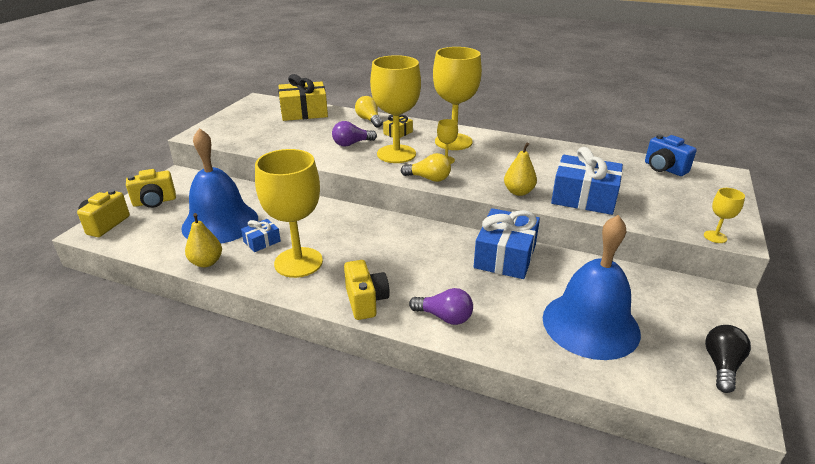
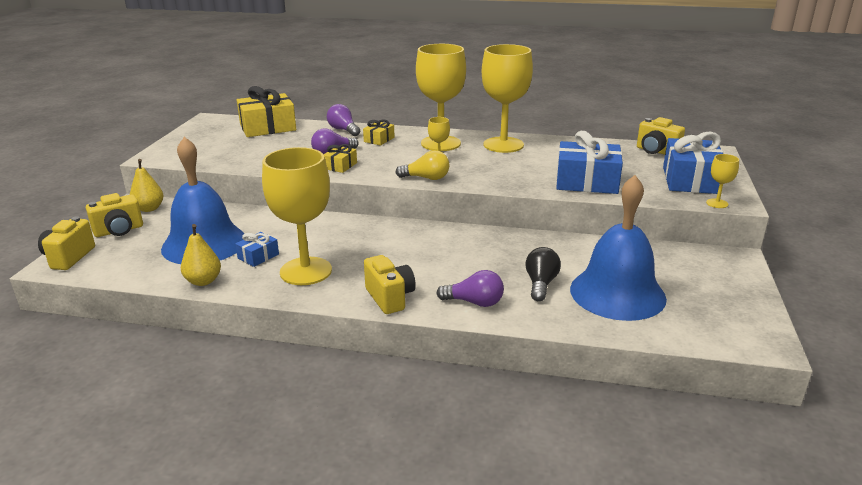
camera: 10 degrees left, 5 degrees down
(354, 158) = (340, 166): none -> yellow gift
(369, 120) = (343, 130): yellow light bulb -> purple light bulb
(396, 154) = (384, 159): yellow goblet -> yellow goblet (503, 145)
(505, 256) = (519, 245): blue gift -> blue gift (690, 180)
(518, 192) = (521, 182): yellow pear -> yellow pear (149, 209)
(664, 169) = (656, 151): blue camera -> yellow camera
(721, 365) = (743, 312): black light bulb -> black light bulb (540, 284)

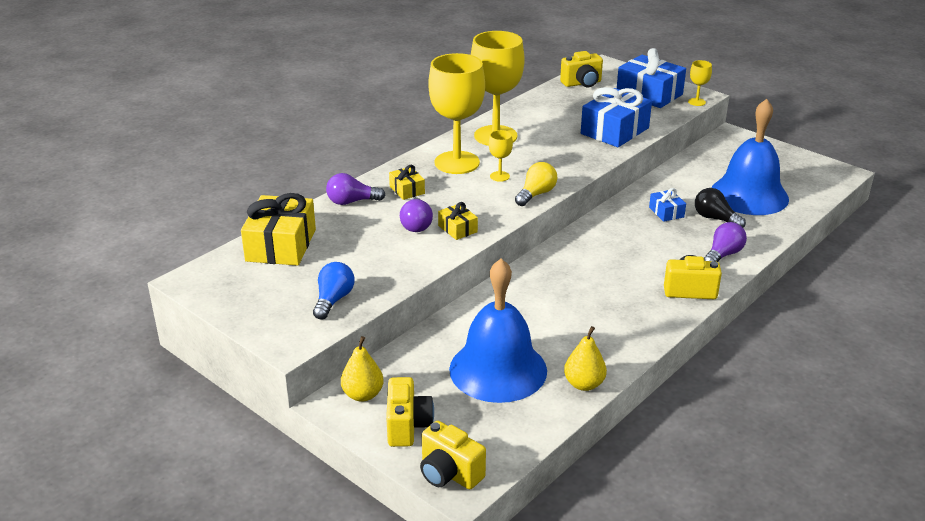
camera: 60 degrees left, 5 degrees up
(212, 155) = (333, 300): none -> blue light bulb
(258, 256) = (557, 341): blue gift -> blue gift (666, 212)
(306, 271) = (610, 320): yellow goblet -> none

